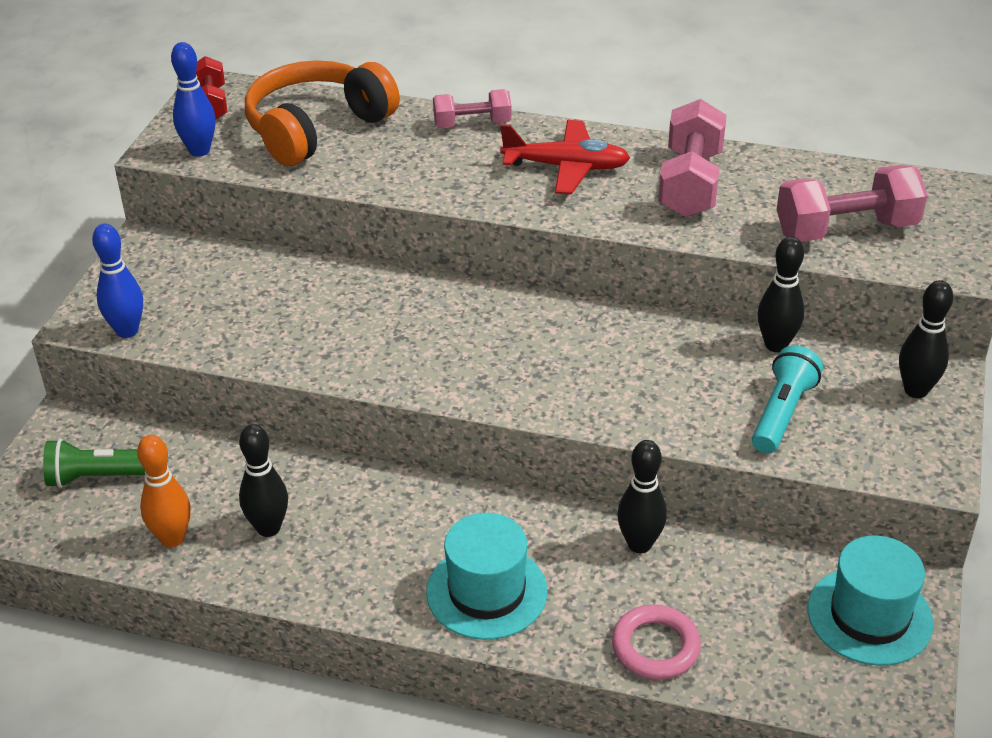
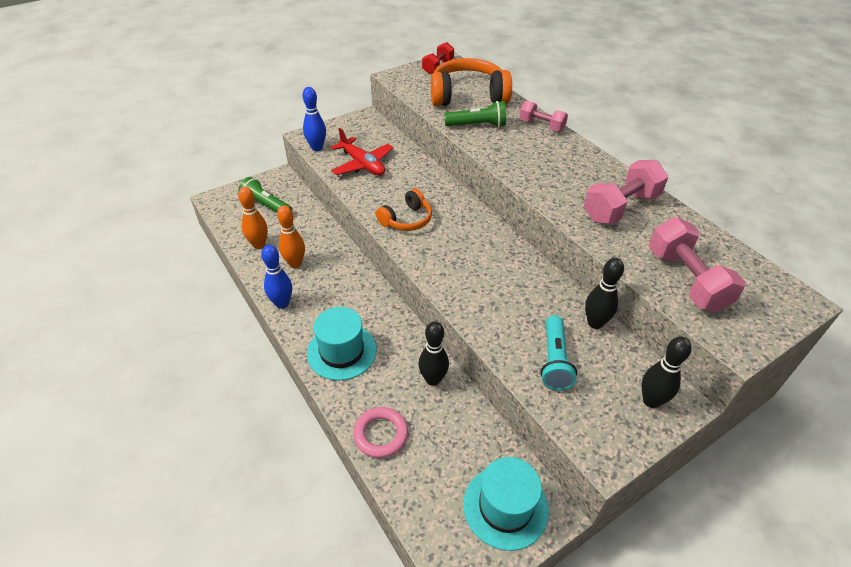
camera: 40 degrees right, 5 degrees up
(199, 151) = (408, 83): blue bowling pin -> blue bowling pin (282, 303)
(268, 528) = (295, 264): black bowling pin -> orange bowling pin
(387, 166) = (477, 125): none -> green flashlight
(405, 356) = (406, 219): none -> orange headphones
(566, 167) = (562, 167): red plane -> red plane (362, 164)
(782, 413) = (554, 361): turquoise flashlight -> turquoise flashlight turned 120 degrees clockwise
(846, 229) = (686, 280): pink dumbbell -> pink dumbbell turned 45 degrees clockwise

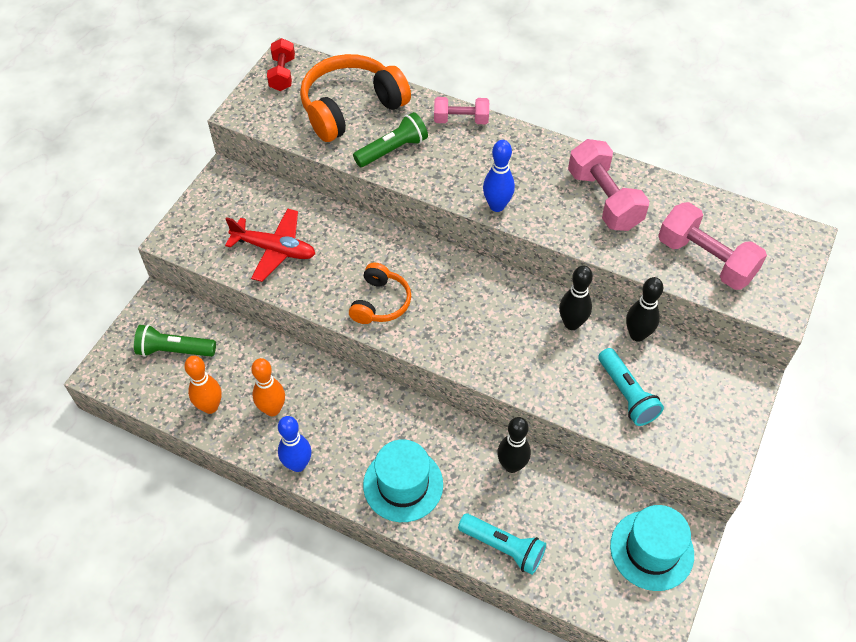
camera: 30 degrees left, 10 degrees up
(317, 148) = (200, 250): blue bowling pin -> blue bowling pin (497, 206)
(381, 434) = (503, 547): pink ring -> turquoise flashlight
(620, 207) = (604, 199): pink dumbbell -> pink dumbbell turned 45 degrees counterclockwise
(651, 401) = (725, 391): black bowling pin -> black bowling pin (571, 323)

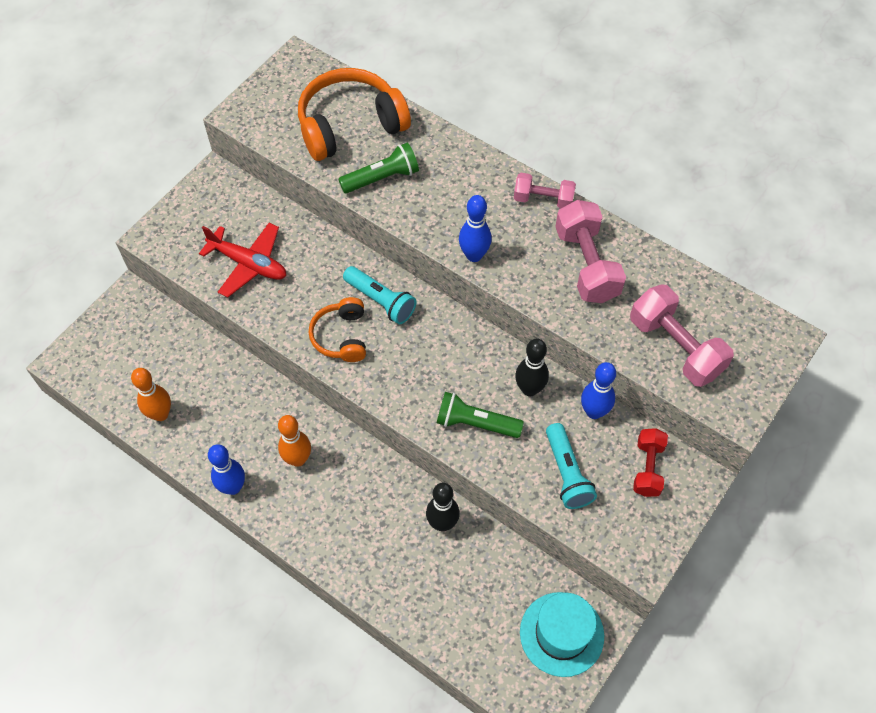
camera: 10 degrees right, 5 degrees up
(174, 350) = (137, 350): green flashlight -> green flashlight (475, 423)
(272, 409) = (220, 426): orange bowling pin -> orange bowling pin (298, 459)
(282, 74) = (288, 78): red dumbbell -> red dumbbell (647, 468)
(380, 302) = (341, 336): orange headphones -> orange headphones turned 150 degrees clockwise
(403, 484) = (331, 525): turquoise hat -> none
(461, 120) = (460, 154): pink dumbbell -> pink dumbbell (543, 200)
(503, 547) = (414, 605): turquoise flashlight -> turquoise flashlight (380, 301)
(637, 335) = (594, 412): black bowling pin -> blue bowling pin

